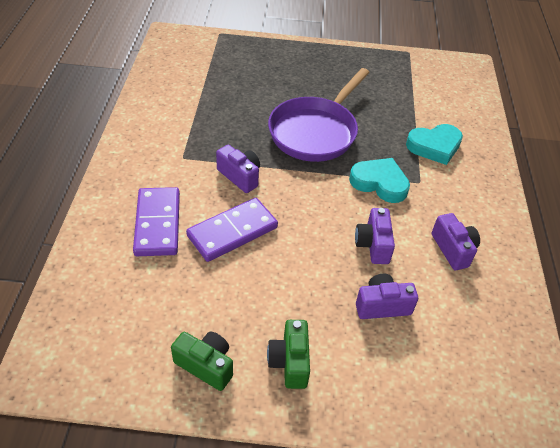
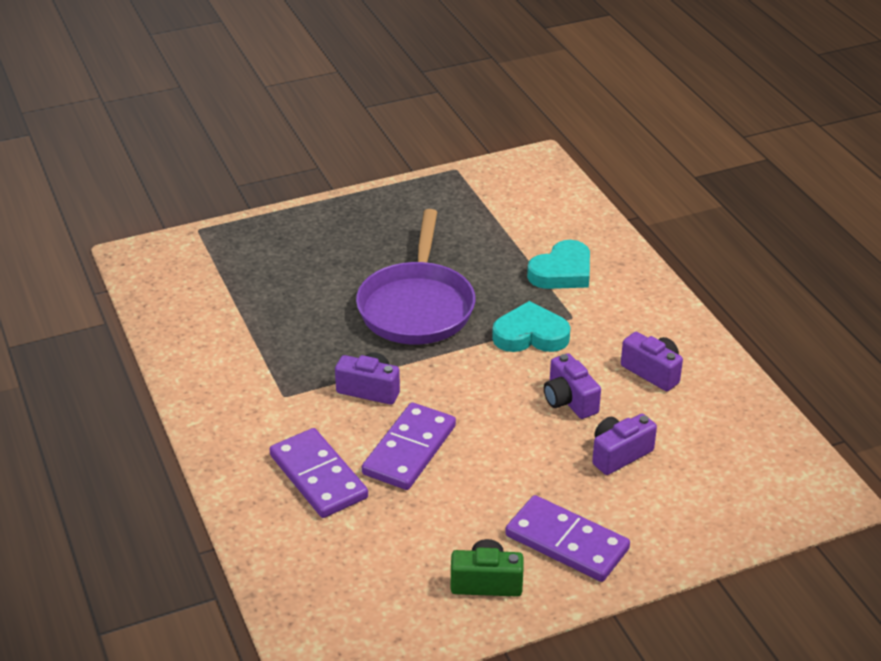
camera: 25 degrees left, 10 degrees down
(290, 362) = (566, 542): green camera -> purple domino

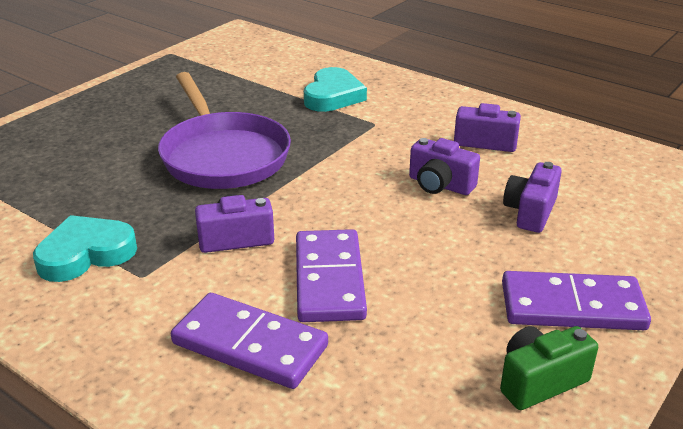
camera: 30 degrees left, 5 degrees down
(530, 335) = (352, 146): turquoise heart -> turquoise heart (85, 254)

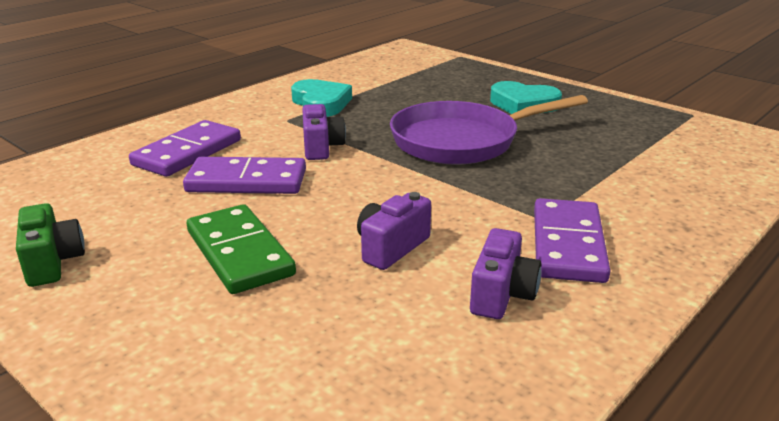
camera: 95 degrees right, 5 degrees down
(333, 96) = (615, 196): turquoise heart -> turquoise heart (523, 105)
(475, 259) = (240, 253): none -> green domino
(530, 212) = (316, 303): purple camera -> none
(572, 306) = (131, 299): purple domino -> purple domino (567, 244)

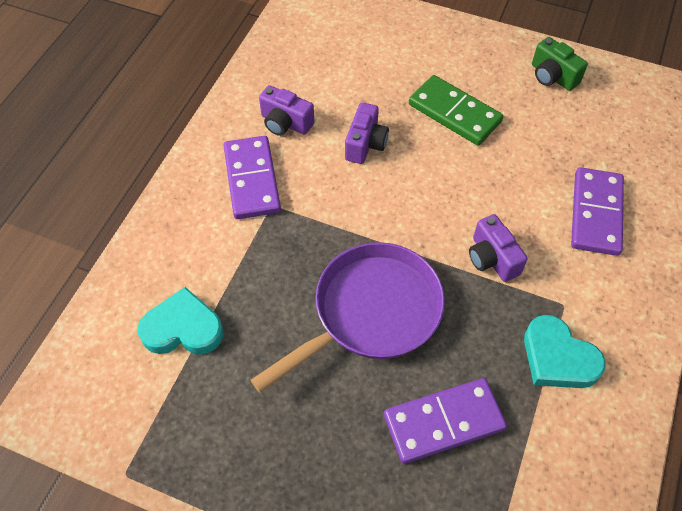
camera: 160 degrees right, 30 degrees up
(246, 181) = (512, 187): purple domino -> purple domino (443, 422)
(502, 294) = (285, 123): purple camera -> purple camera turned 60 degrees counterclockwise
(523, 105) = (330, 435): turquoise heart -> turquoise heart (183, 328)

